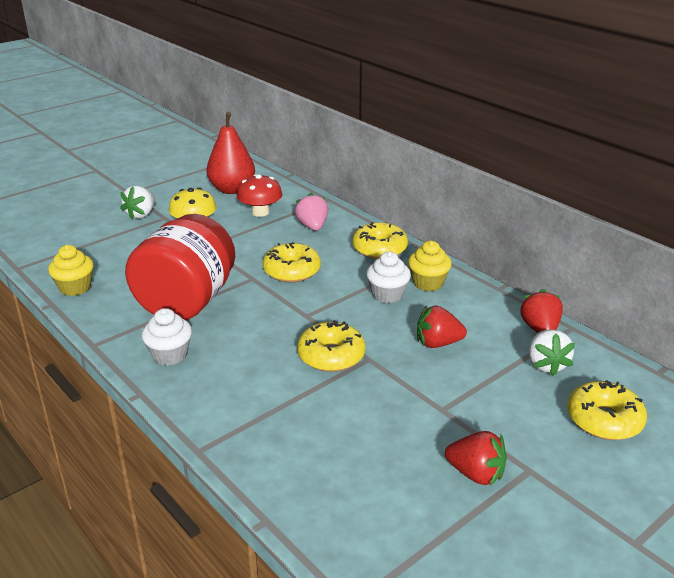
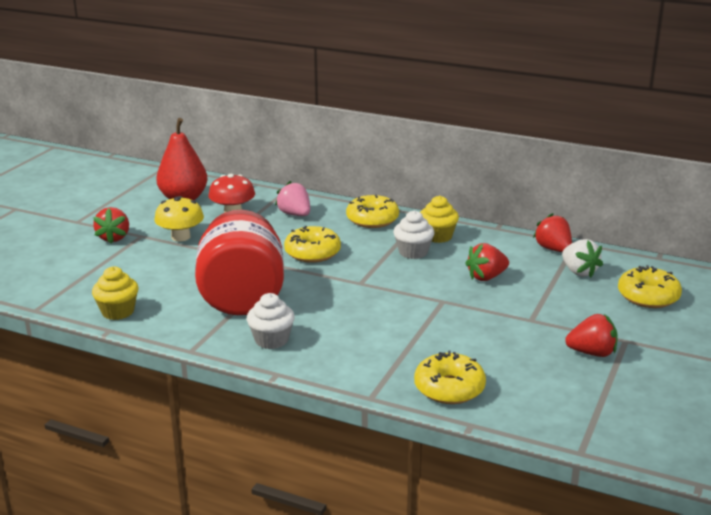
camera: 25 degrees left, 5 degrees down
(141, 214) = (114, 238): white strawberry -> red strawberry
(331, 356) = (411, 306): yellow donut -> yellow donut (449, 388)

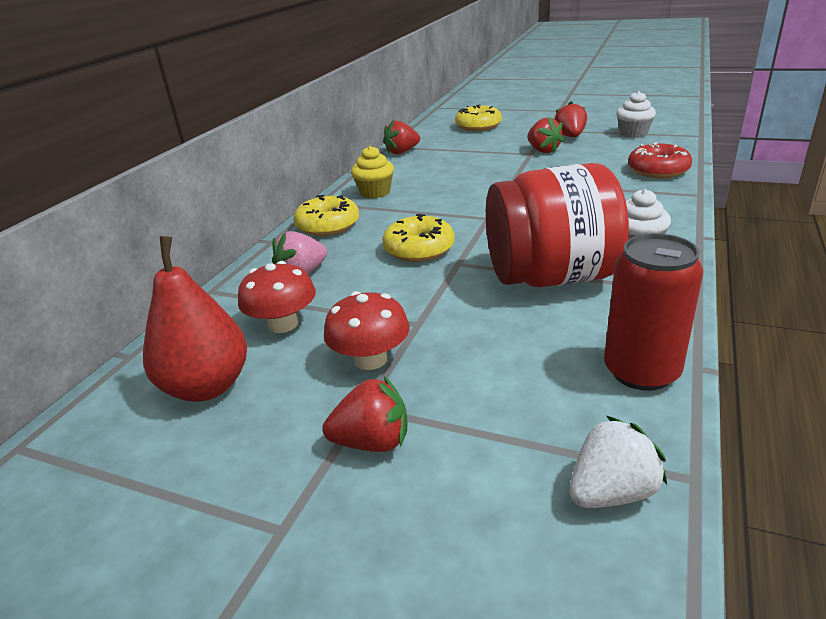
camera: 90 degrees left, 5 degrees up
(118, 311) = (641, 371): yellow cupcake -> red can
(181, 237) = (371, 359): yellow mushroom -> red mushroom
(413, 252) = (412, 200): white cupcake -> white cupcake (633, 134)
(449, 388) = (658, 170): yellow donut -> red donut
(486, 277) = (460, 170): red strawberry -> red strawberry (543, 150)
(579, 272) = (443, 143): white strawberry -> white strawberry (611, 492)

